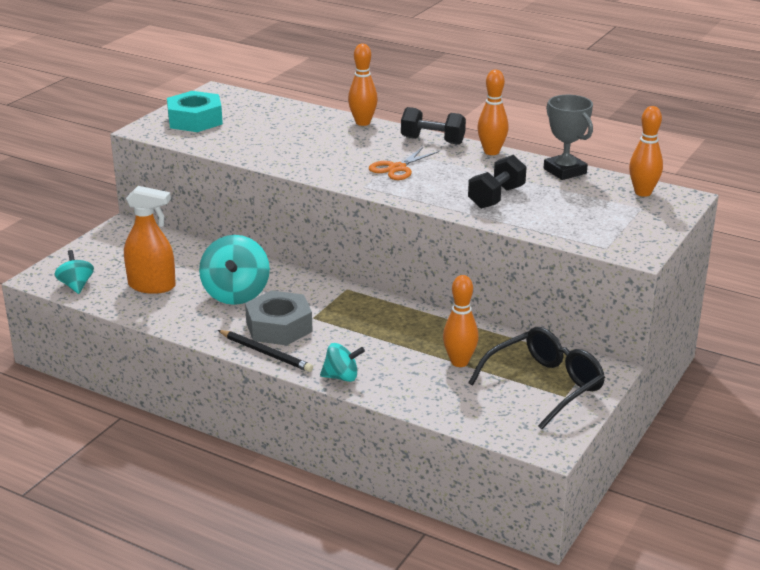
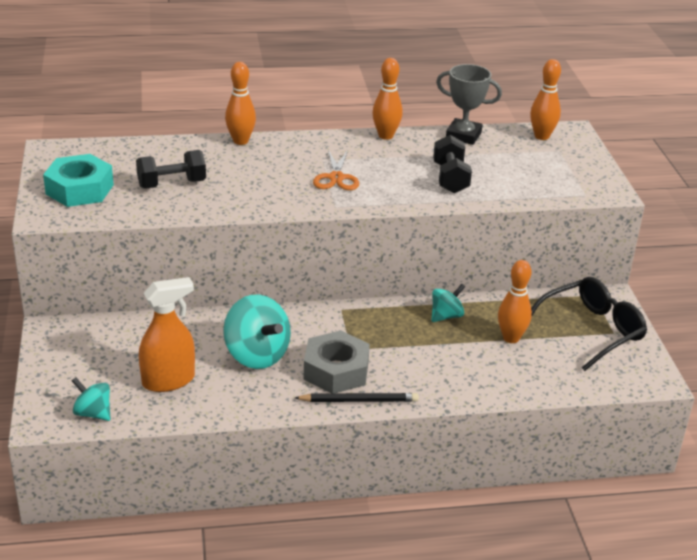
camera: 40 degrees left, 5 degrees up
(342, 377) = (446, 393): turquoise spinning top -> turquoise spinning top (446, 316)
(432, 141) = (325, 140): black dumbbell -> black dumbbell (171, 184)
(544, 386) = (591, 331): black glasses -> black glasses turned 45 degrees clockwise

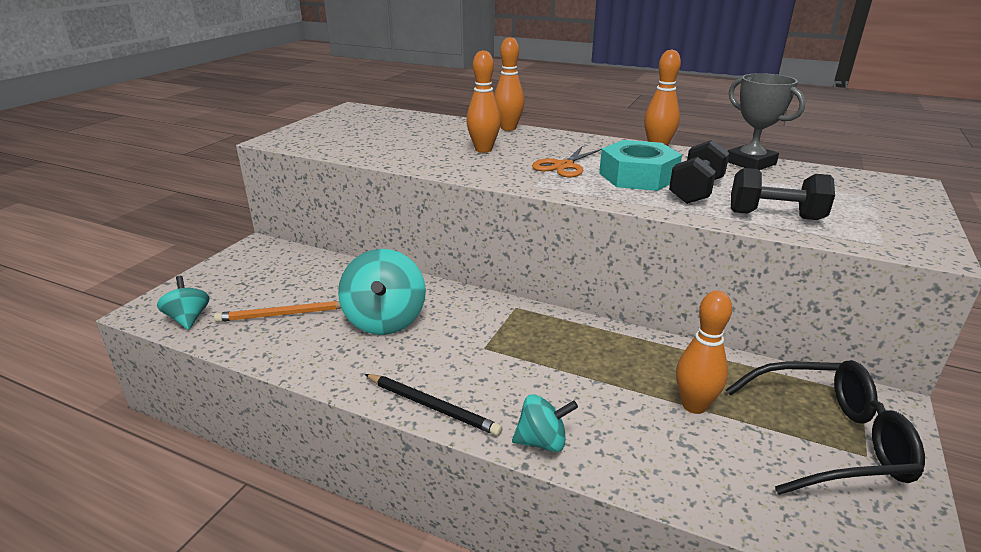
camera: 35 degrees right, 5 degrees down
(80, 189) = (331, 131): turquoise nut -> turquoise nut (638, 176)
(168, 380) = (282, 315): orange spray bottle -> orange pencil
(171, 184) = (406, 141): black dumbbell -> black dumbbell (775, 216)
(336, 370) = (444, 364): grey nut -> none
(446, 316) = (628, 351): turquoise spinning top -> turquoise spinning top (542, 441)
(541, 136) = (857, 181): orange bowling pin -> orange bowling pin (483, 149)

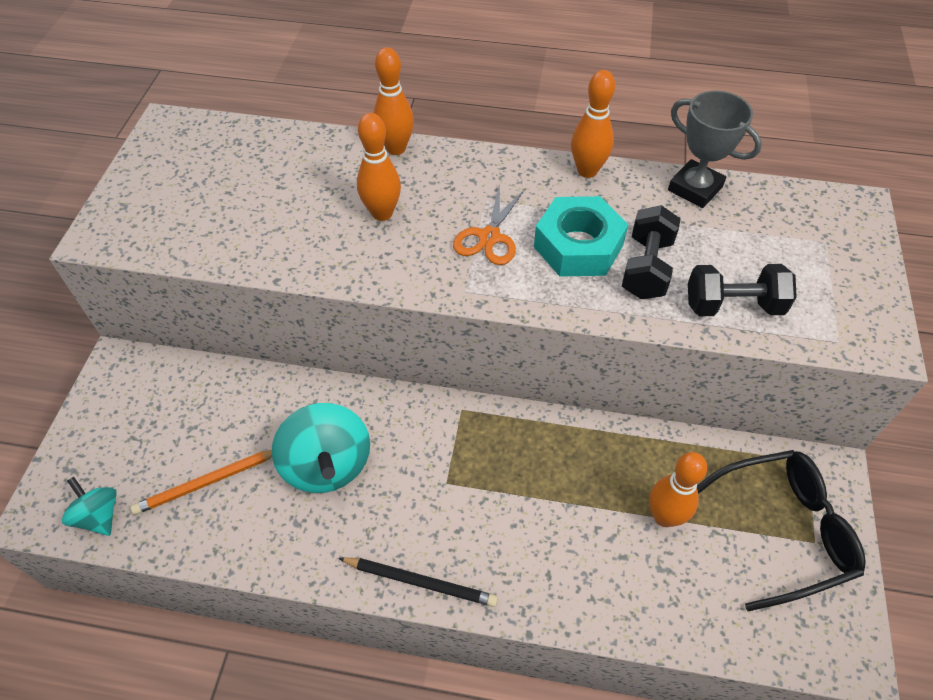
camera: 15 degrees left, 25 degrees up
(542, 441) = (537, 601): turquoise spinning top -> none

